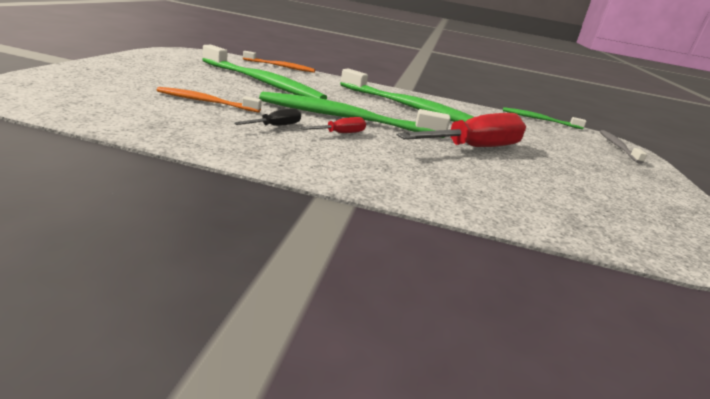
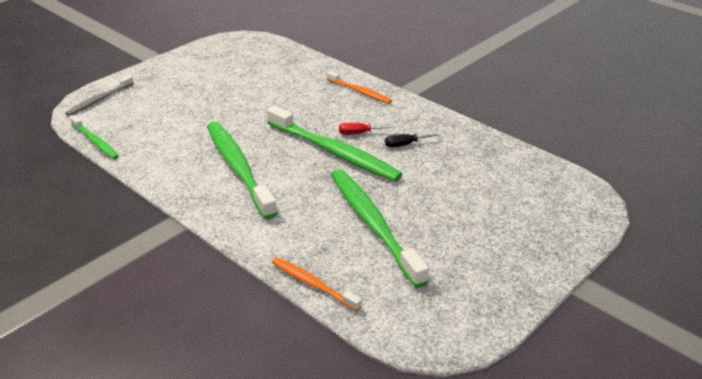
camera: 145 degrees left, 10 degrees up
(206, 101) = (449, 181): orange toothbrush -> orange toothbrush (360, 92)
(475, 148) = (261, 110): red screwdriver -> none

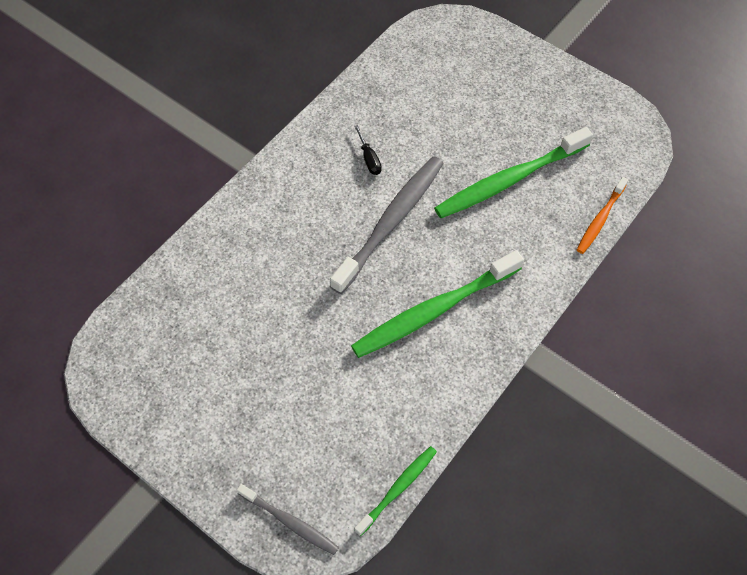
camera: 95 degrees left, 25 degrees up
(334, 152) = (391, 222): green toothbrush -> grey toothbrush
(359, 133) = (351, 201): red screwdriver -> none
(360, 92) = (257, 207): orange toothbrush -> none

